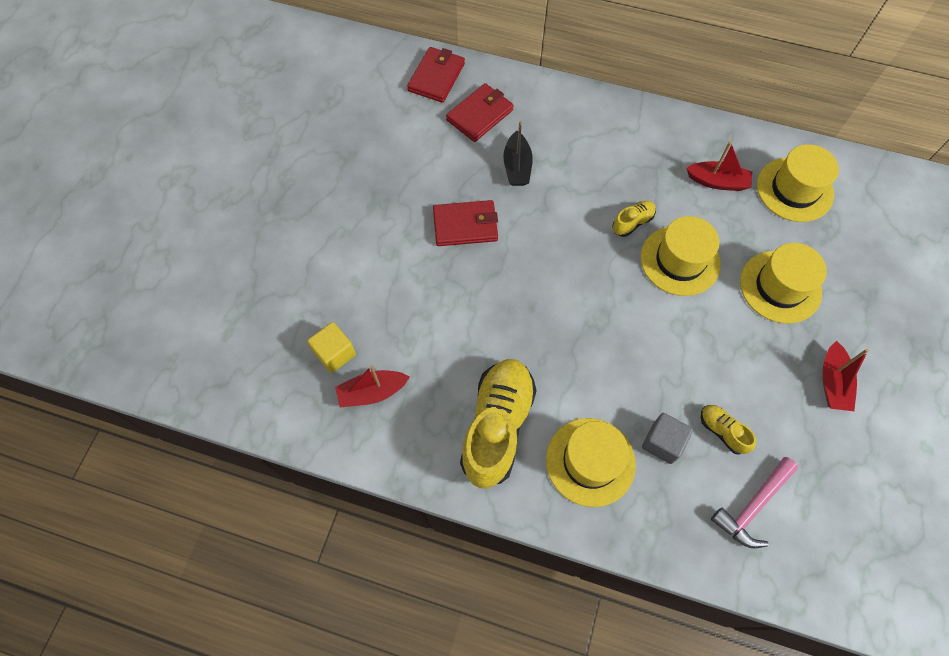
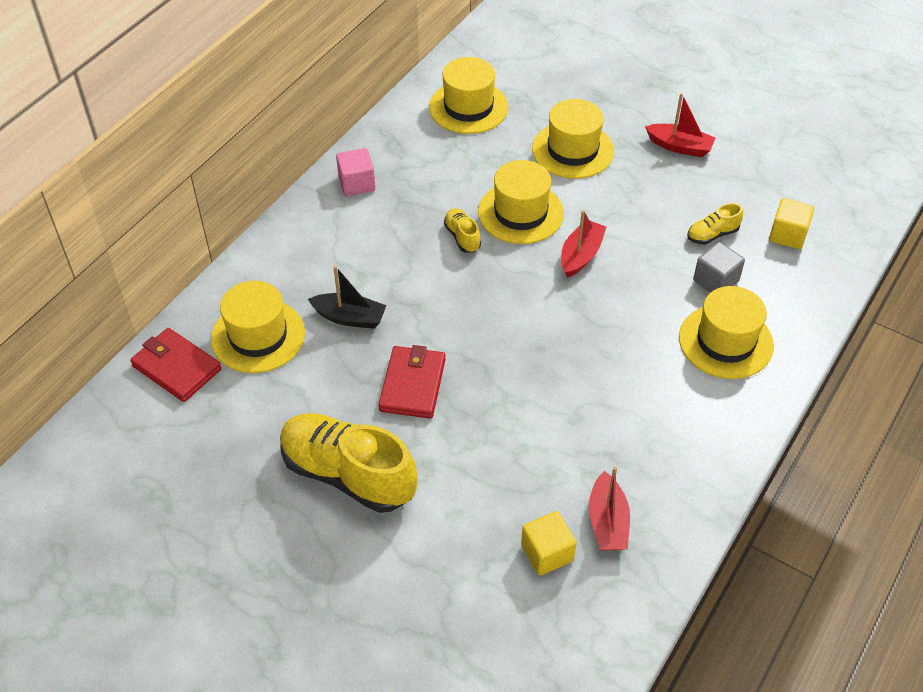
camera: 75 degrees left, 15 degrees down
(480, 115) = (258, 336): red wallet -> yellow hat
(497, 426) = (673, 410): yellow shoe -> yellow shoe (348, 474)
(660, 132) = (357, 184): none -> pink cube
(717, 182) = (437, 158): red boat -> red boat (581, 255)
(753, 506) = (787, 235): pink hammer -> yellow cube

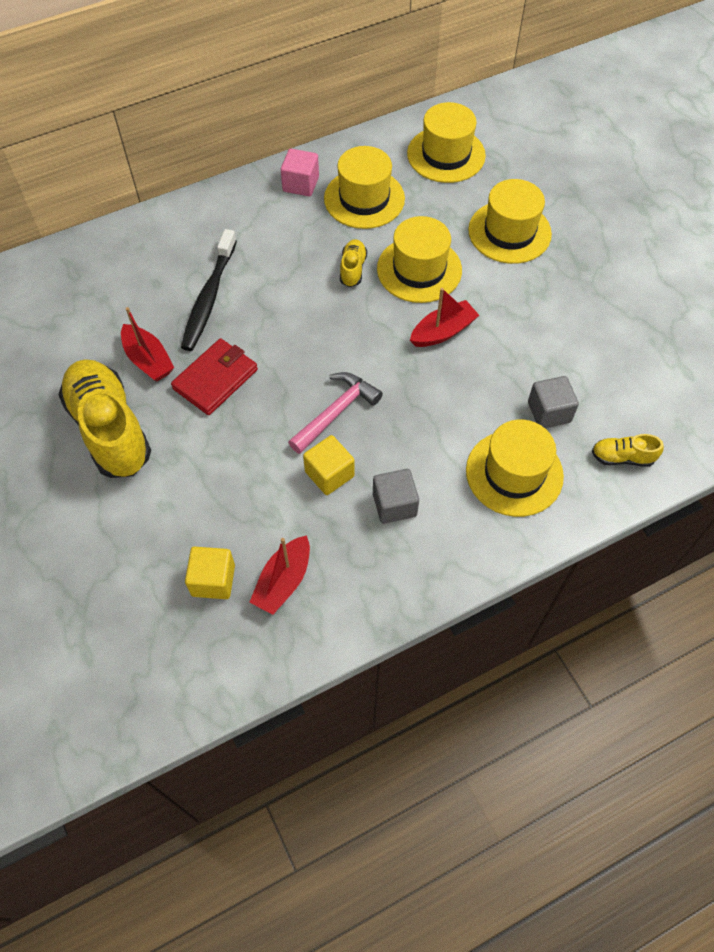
camera: 30 degrees right, 10 degrees up
(176, 367) = (51, 277): red wallet -> none
(258, 336) = (128, 280): yellow hat -> yellow hat (364, 199)
(349, 317) = (209, 297): black boat -> black toothbrush
(542, 362) = (336, 412): none -> pink hammer
(650, 413) = (394, 504): none -> grey cube
(679, 147) = (613, 270): red boat -> red boat (148, 360)
(712, 234) = (579, 367): yellow shoe -> yellow shoe (622, 457)
(787, 235) = (653, 401): yellow cube -> yellow cube (329, 474)

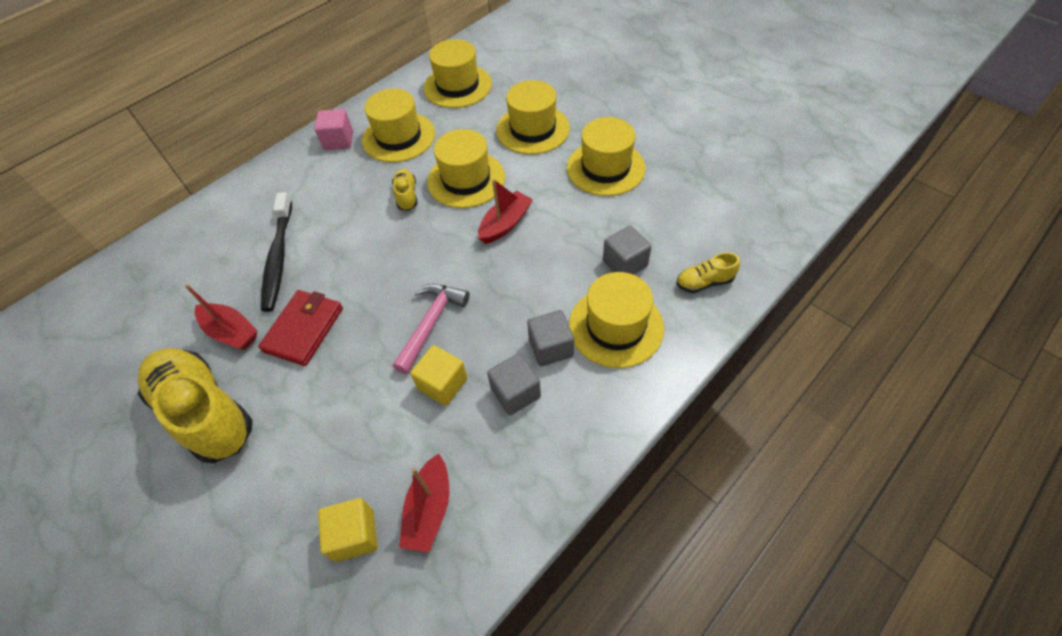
camera: 15 degrees left, 5 degrees down
(443, 473) = (551, 347): none -> grey cube
(571, 301) = (605, 168): none -> yellow hat

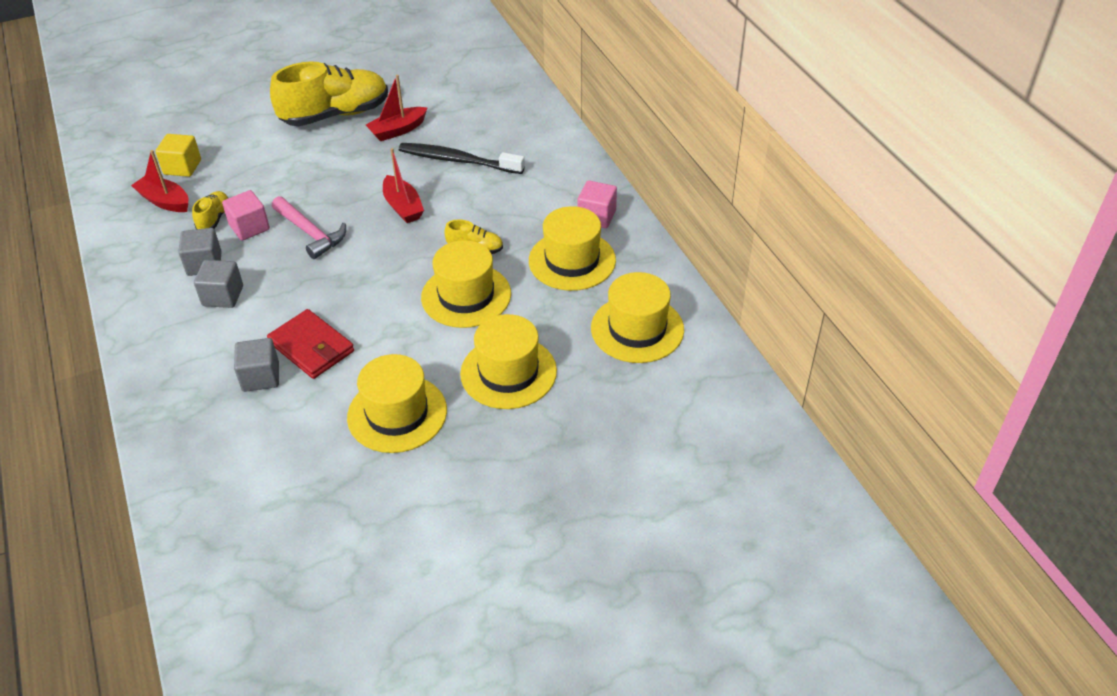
camera: 110 degrees right, 10 degrees down
(304, 329) = (367, 165): red wallet -> red wallet (311, 347)
(443, 384) = (249, 227): yellow cube -> pink cube
(505, 224) = (381, 307): red boat -> red boat (403, 207)
(616, 326) = (203, 343): yellow hat -> none
(704, 282) = (188, 427): yellow shoe -> yellow shoe (214, 218)

